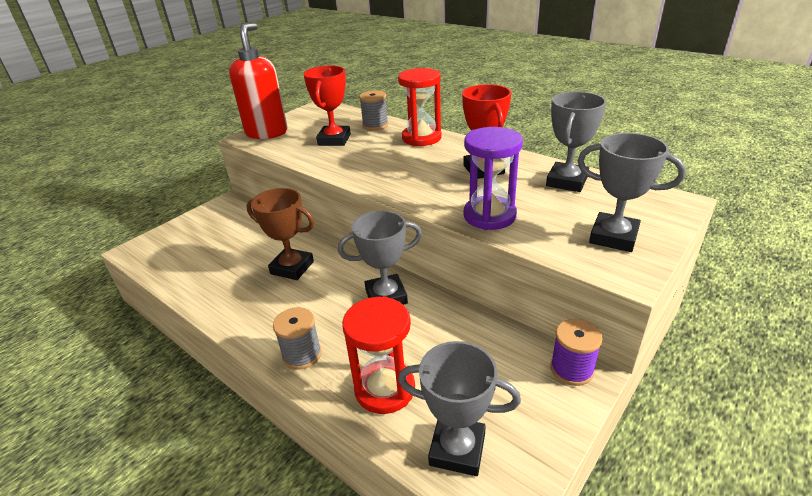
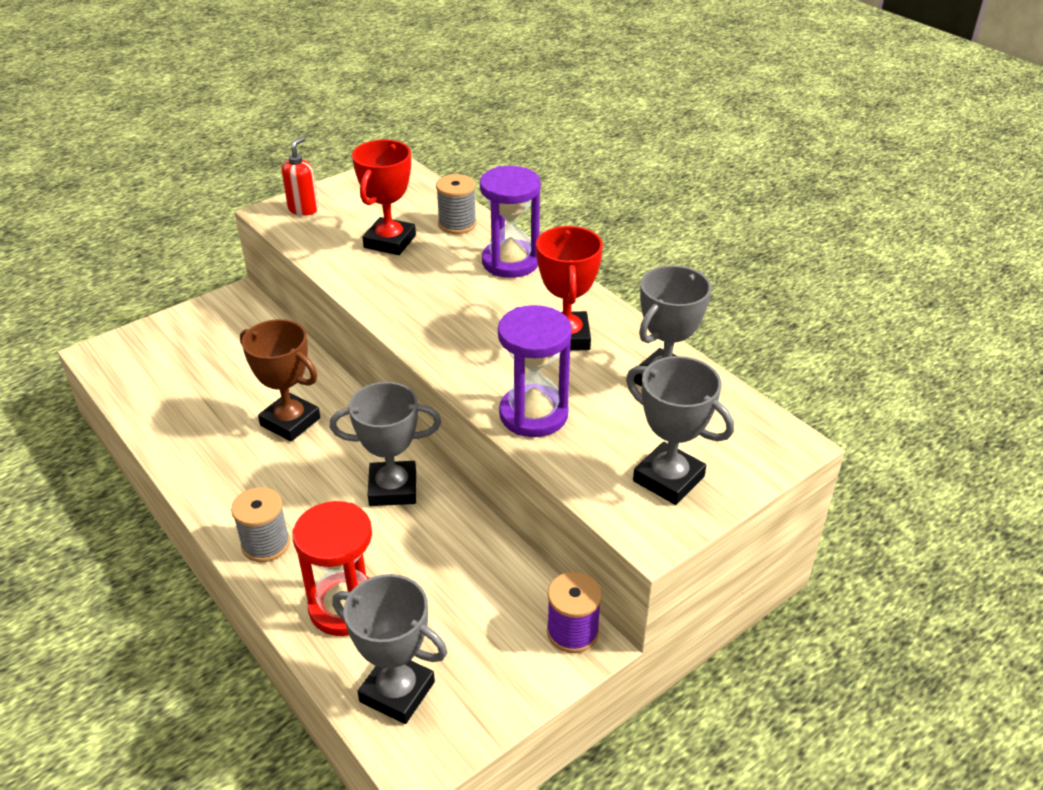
camera: 10 degrees right, 5 degrees up
(267, 133) = (303, 209): red soap dispenser -> red soap dispenser, size x0.50
(421, 138) = (510, 262): red hourglass -> purple hourglass

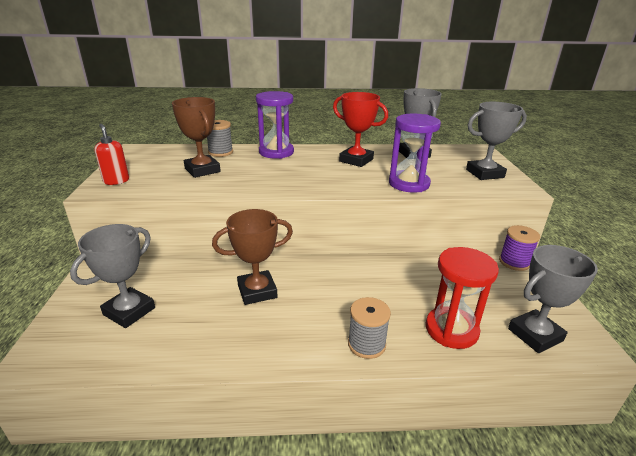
camera: 55 degrees left, 10 degrees down
(390, 241) = (202, 170): red trophy -> brown trophy
(393, 488) = (362, 275): grey trophy -> grey trophy (129, 311)

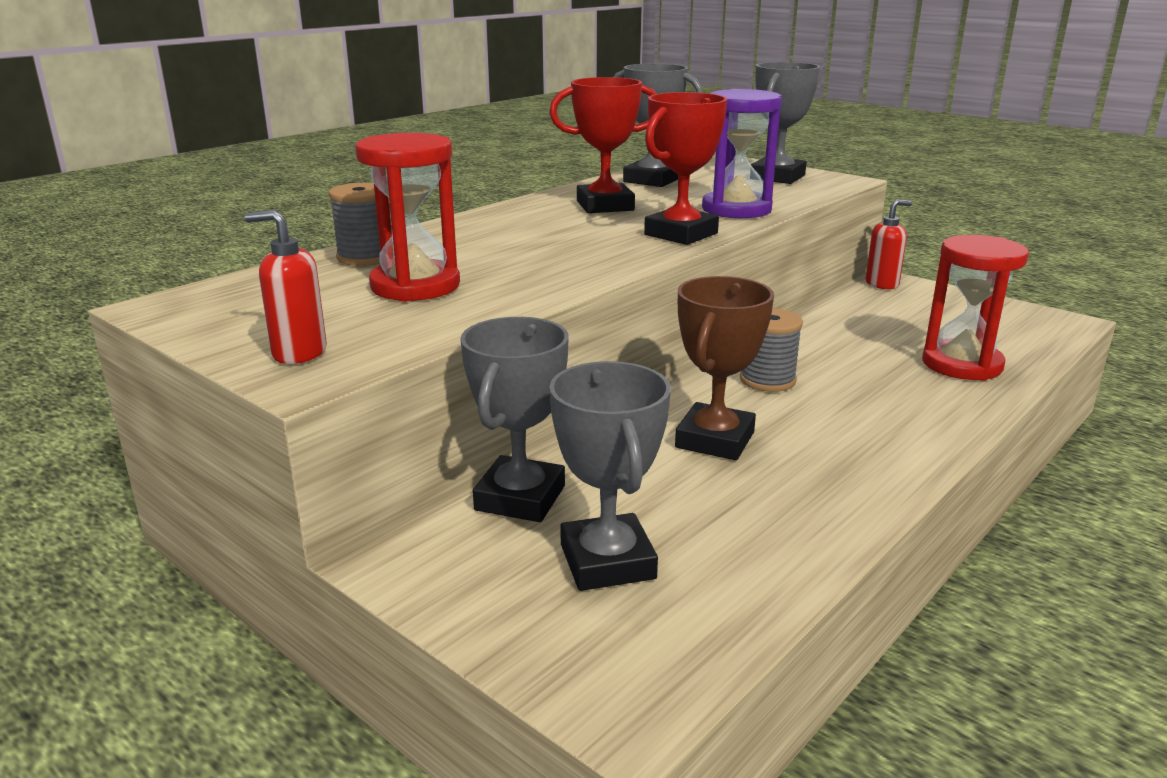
camera: 45 degrees left, 5 degrees down
(202, 170) = (415, 286): brown trophy -> red hourglass
(276, 152) = (462, 230): purple hourglass -> none
(347, 186) = (681, 234): none -> red trophy
(366, 344) = (932, 417): grey spool -> grey spool (767, 380)
(514, 262) = (882, 284): purple spool -> red soap dispenser
(535, 335) = (1018, 334): grey trophy -> grey trophy (520, 498)

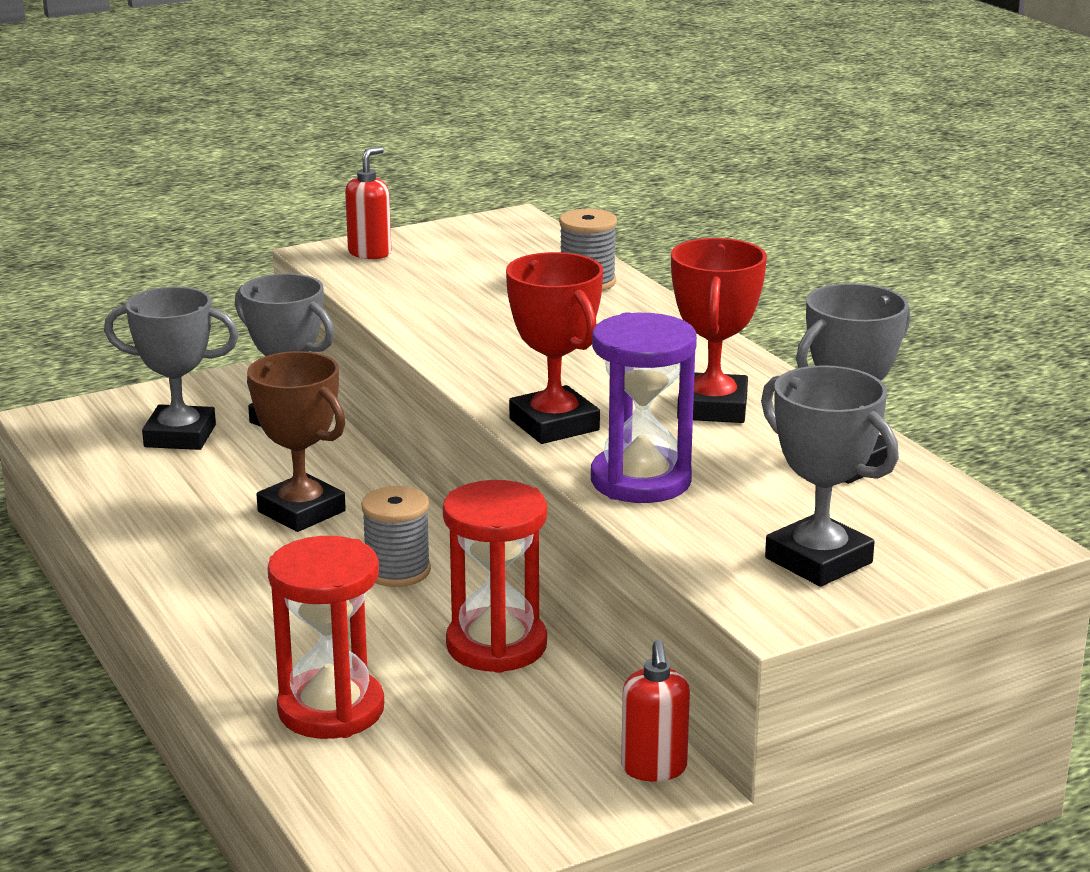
camera: 110 degrees right, 0 degrees up
(415, 286) = (484, 293): red hourglass -> red hourglass (496, 645)

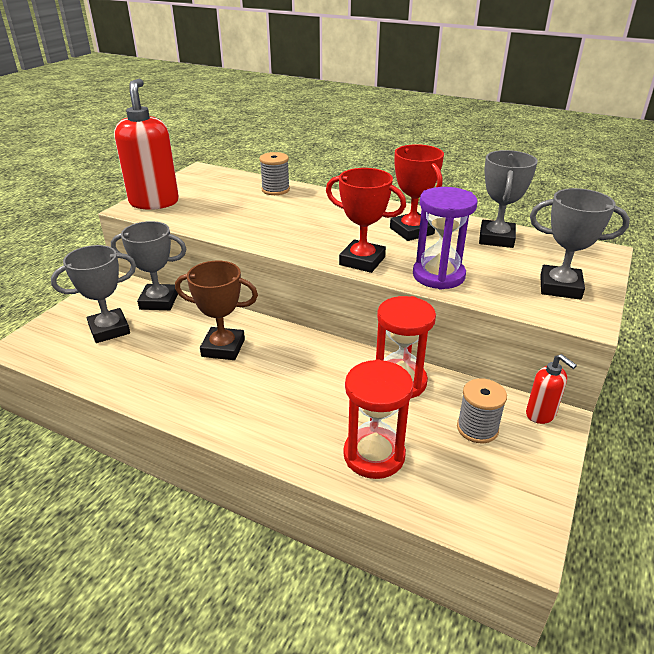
camera: 35 degrees left, 10 degrees up
(370, 253) = (154, 202): red soap dispenser -> red soap dispenser, size x1.99
(397, 571) = (308, 361): grey spool -> grey spool (477, 428)

